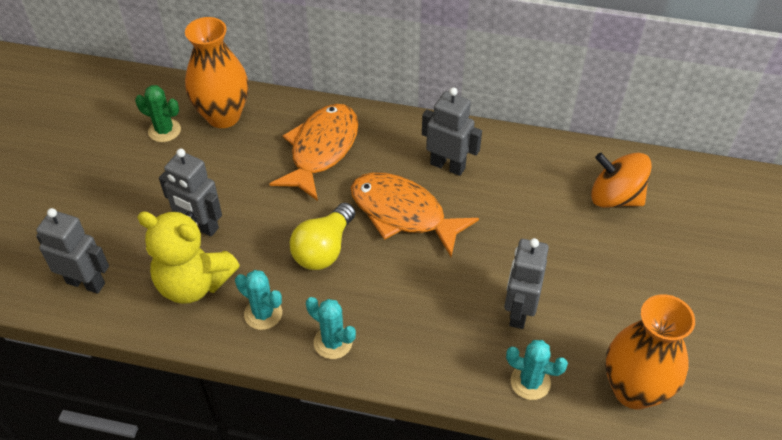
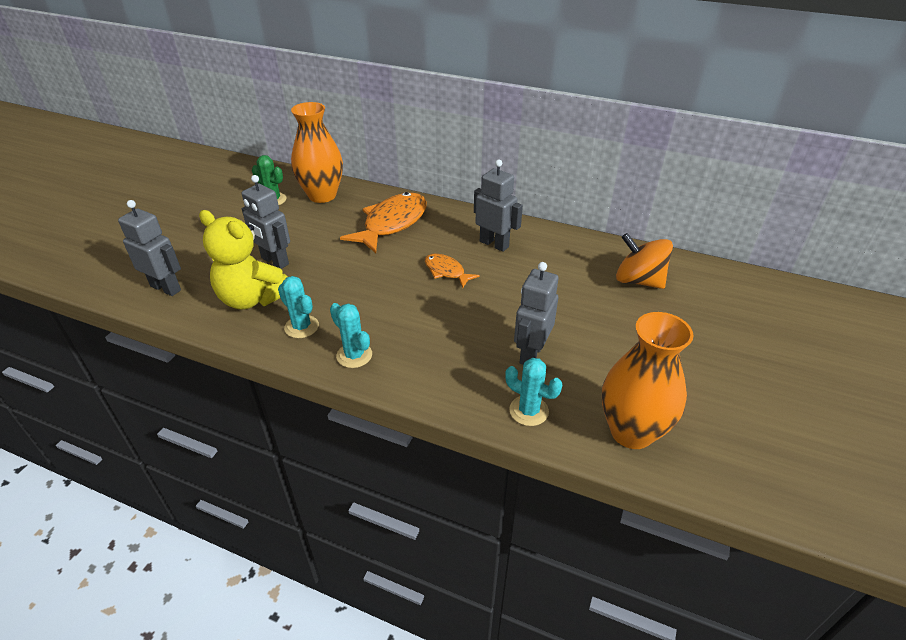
camera: 10 degrees right, 10 degrees down
(324, 249) = (370, 288): yellow light bulb -> none
(403, 213) = (446, 271): orange fish -> orange fish, size x0.53

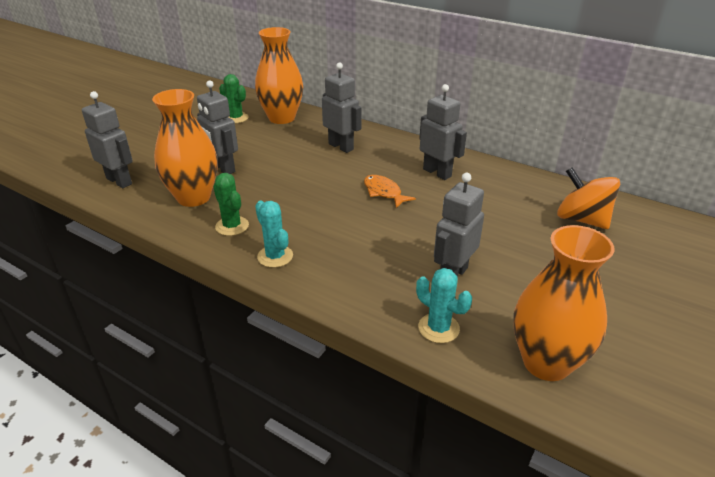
camera: 10 degrees right, 5 degrees down
(252, 298) = (194, 197): yellow teddy bear -> orange vase
(301, 327) = (232, 226): turquoise cactus -> green cactus
(392, 223) = (341, 146): orange fish -> grey robot

